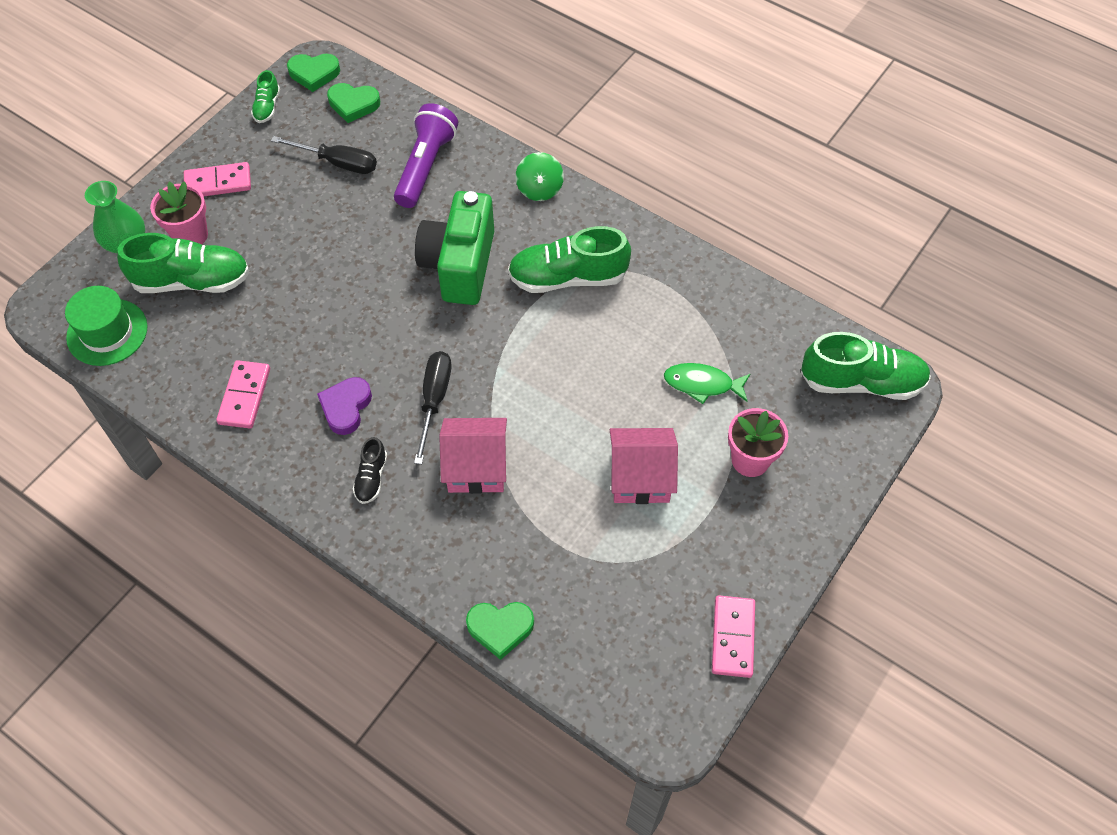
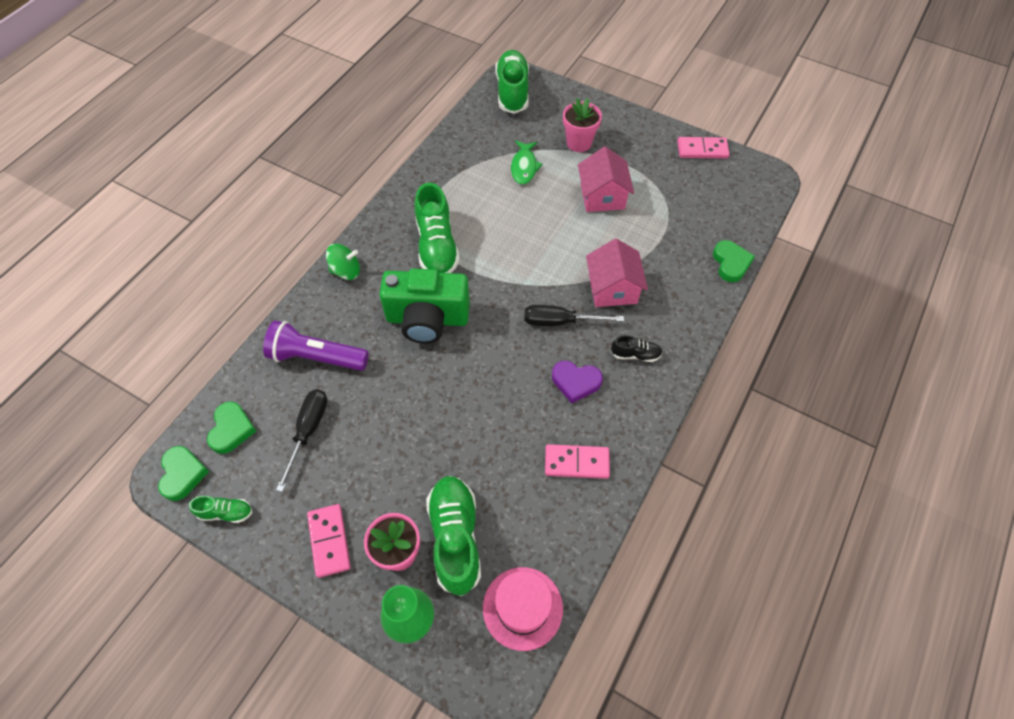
camera: 95 degrees left, 0 degrees up
(107, 332) = (522, 608): green hat -> pink hat

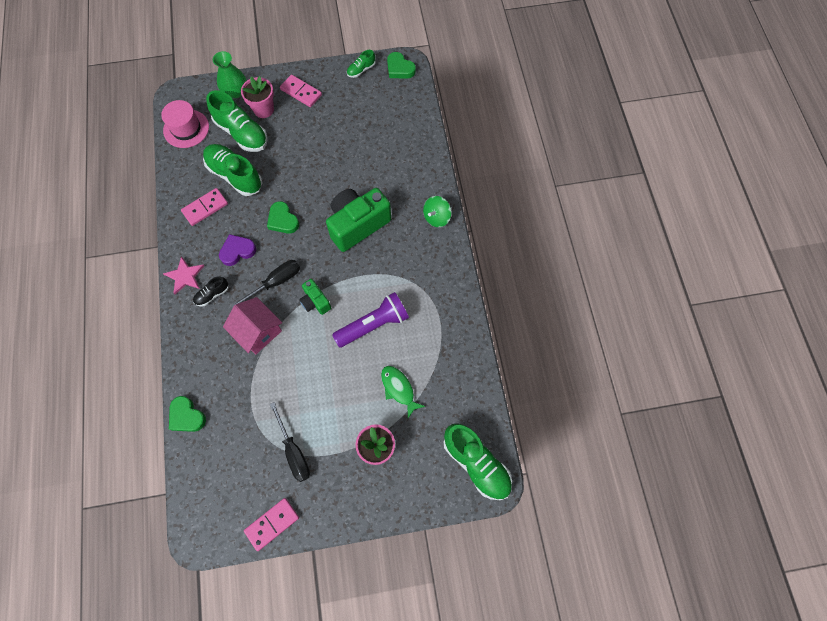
camera: 140 degrees right, 10 degrees up
(231, 429) = (400, 99): green heart -> green heart (283, 220)
(308, 431) = (361, 125): black screwdriver -> black screwdriver (294, 451)
(316, 357) = (397, 160): purple flashlight -> purple flashlight (373, 324)
(437, 246) = (398, 276): green shoe -> green shoe (235, 175)
(535, 277) = (315, 302): none -> green camera
(602, 196) = (319, 406): pink house -> none
(653, 395) = (185, 276): none -> pink star

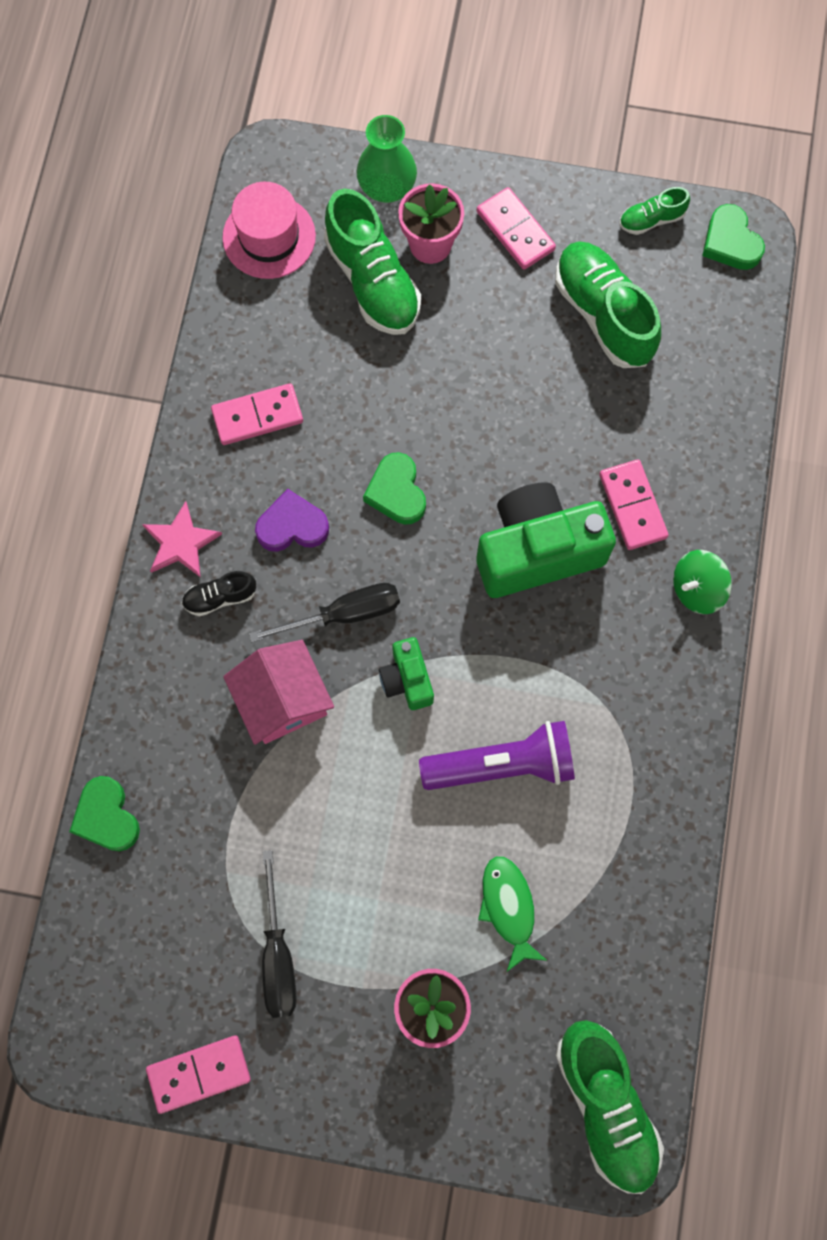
camera: 20 degrees right, 5 degrees up
(235, 175) = (333, 367): green shoe -> green shoe (603, 314)
(395, 191) = (633, 506): none -> pink domino

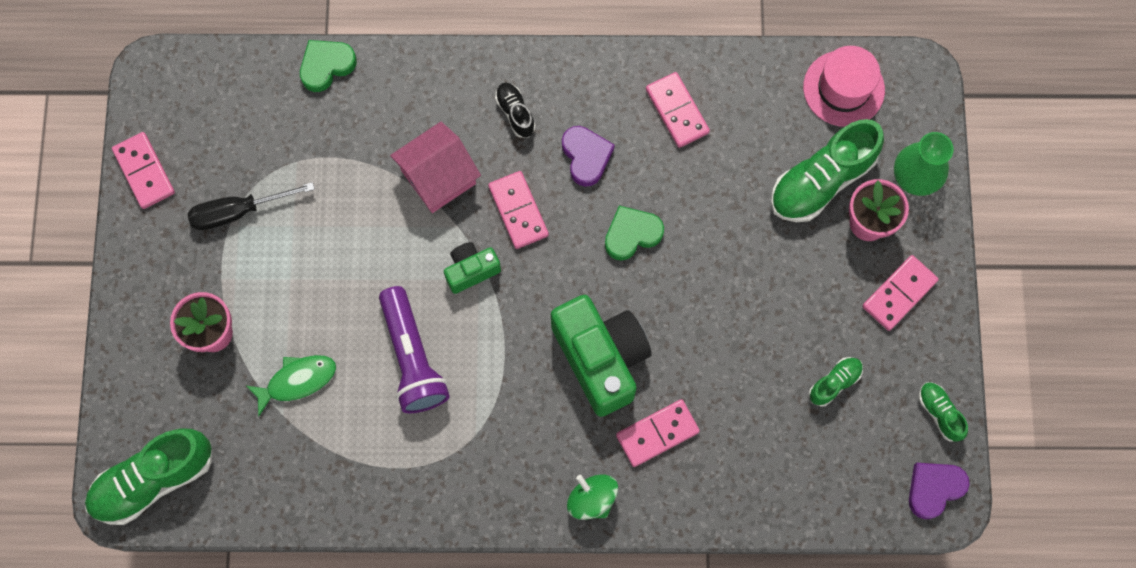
camera: 80 degrees right, 0 degrees up
(181, 542) = (556, 74): pink star -> none
(344, 614) = (518, 211): black screwdriver -> pink domino
(603, 314) = (834, 383): green shoe -> green shoe, size x0.49
(730, 242) = (934, 489): green heart -> purple heart

